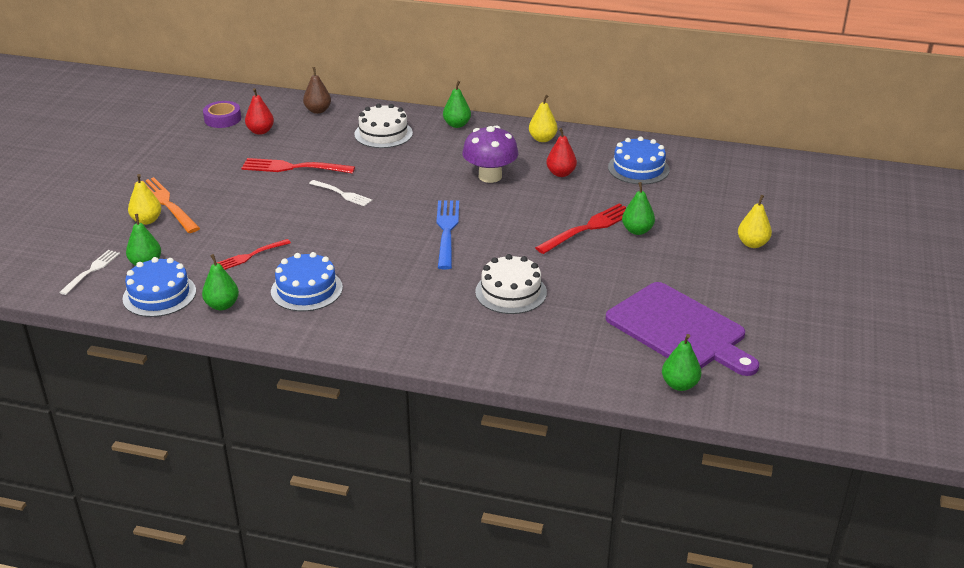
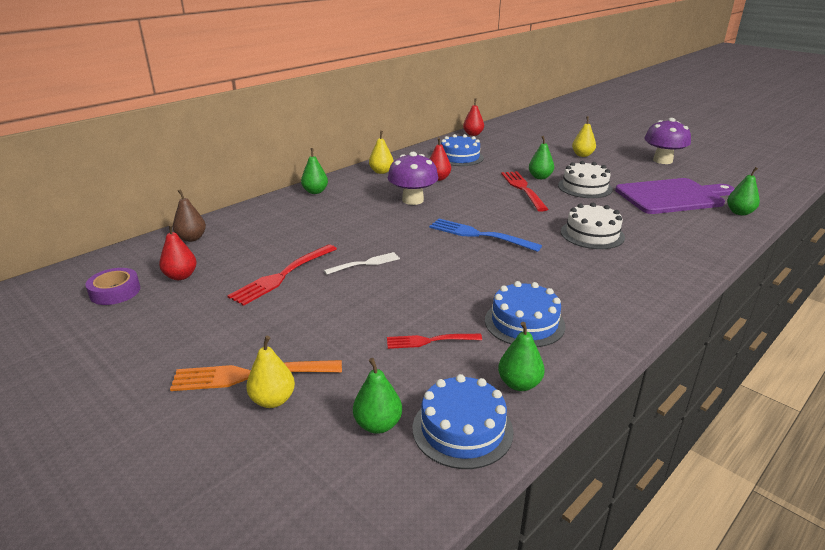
camera: 60 degrees left, 5 degrees down
(91, 271) = (350, 484): white fork -> none
(251, 255) = (430, 341): red fork -> red fork turned 90 degrees clockwise
(383, 133) = (284, 221): white cake -> white cake (585, 187)
(730, 155) = (473, 134): none -> red pear
(810, 307) = (662, 160): none -> purple mushroom

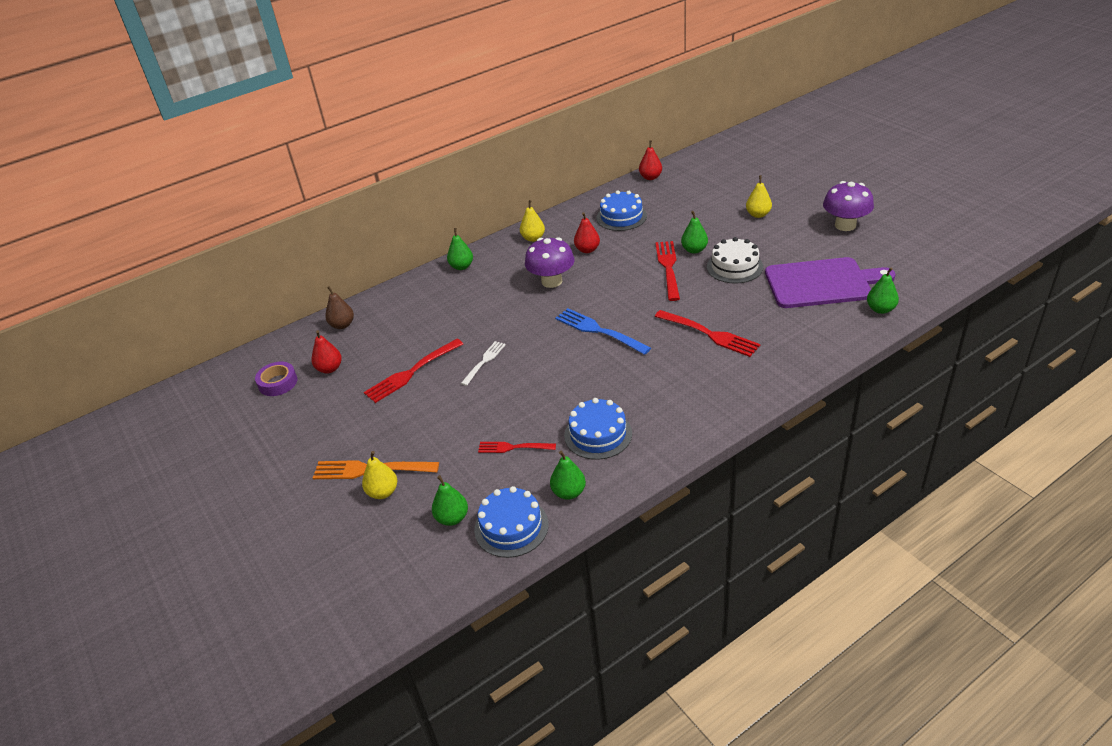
camera: 15 degrees right, 10 degrees up
(365, 264) = (484, 362): white fork -> white fork turned 45 degrees counterclockwise
(592, 234) = (708, 334): white cake -> red fork

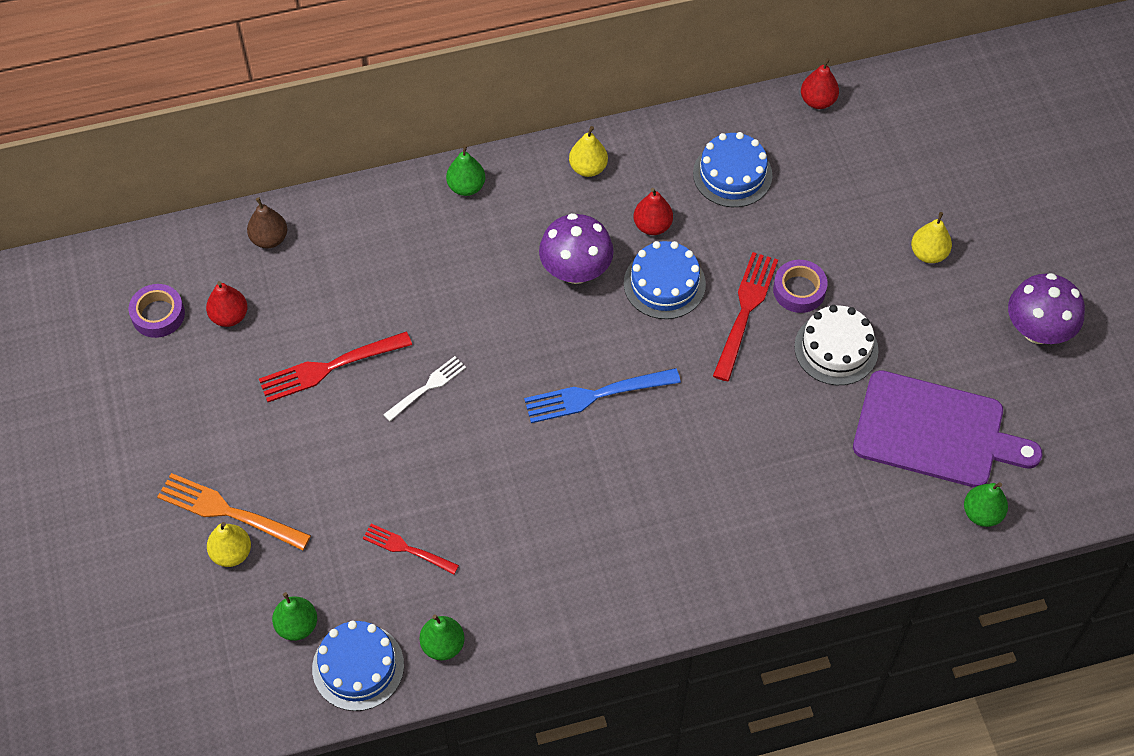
camera: 15 degrees right, 20 degrees up
(598, 434) = (515, 571): blue cake -> blue cake (664, 284)
(599, 331) = (597, 395): blue fork -> blue fork turned 75 degrees counterclockwise
(694, 250) = (799, 290): green pear -> purple tape
(708, 334) = (734, 461): red fork -> none

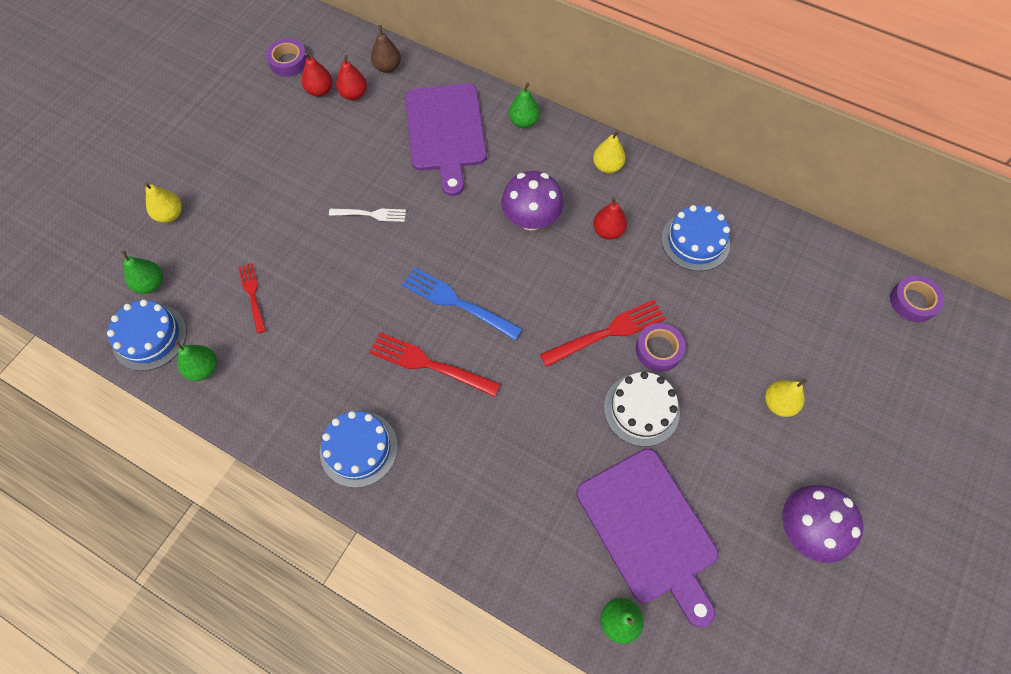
camera: 45 degrees right, 5 degrees up
(229, 512) = (196, 192): orange fork -> none
(330, 367) = (336, 159): red fork -> red fork (430, 364)
(404, 255) = (445, 131): none -> purple cutting board
(664, 284) = (575, 272): blue cake -> blue cake (358, 449)
(818, 101) = (806, 241): red pear -> red pear (354, 94)
(943, 86) = (913, 302): none -> purple tape

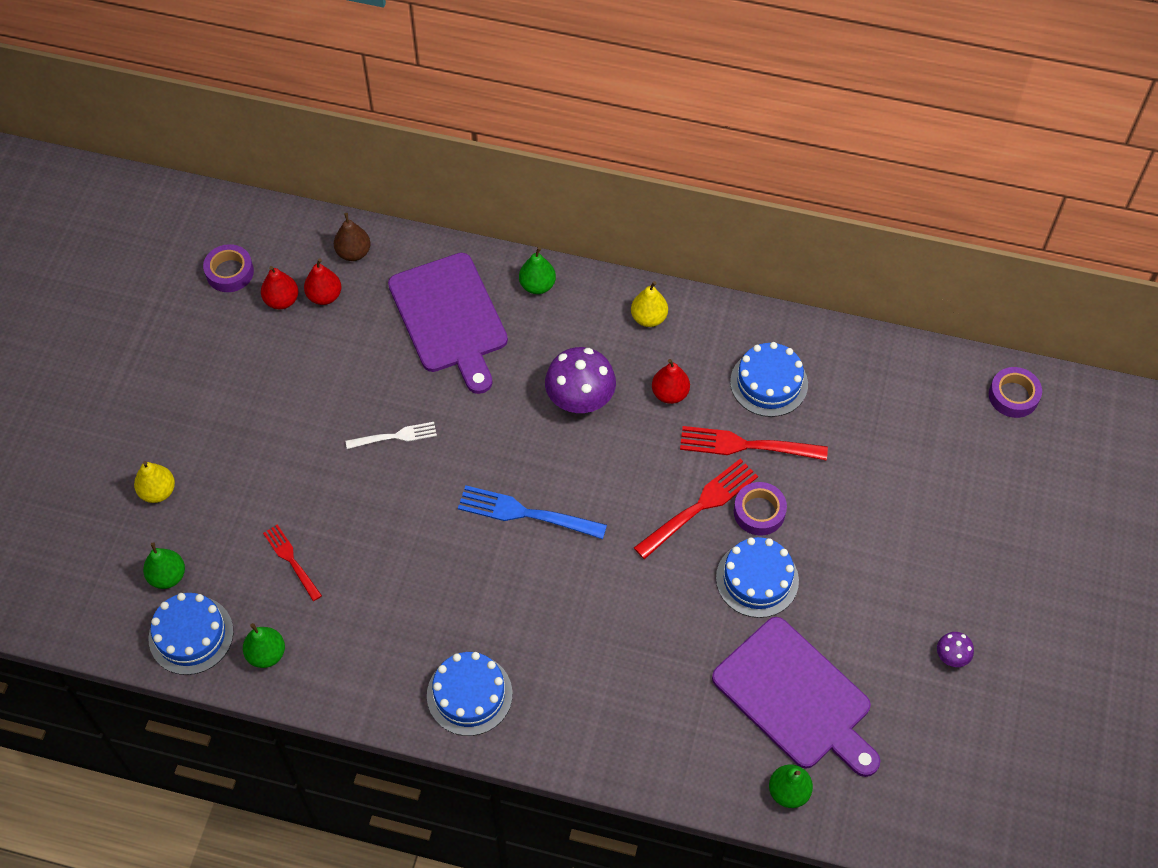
camera: 15 degrees left, 5 degrees down
(430, 364) = (517, 587): red fork -> red fork (747, 445)
(641, 409) = (757, 579): white cake -> blue cake
(778, 403) = (897, 538): yellow pear -> none
(806, 529) = (951, 656): purple mushroom -> purple mushroom, size x0.48

